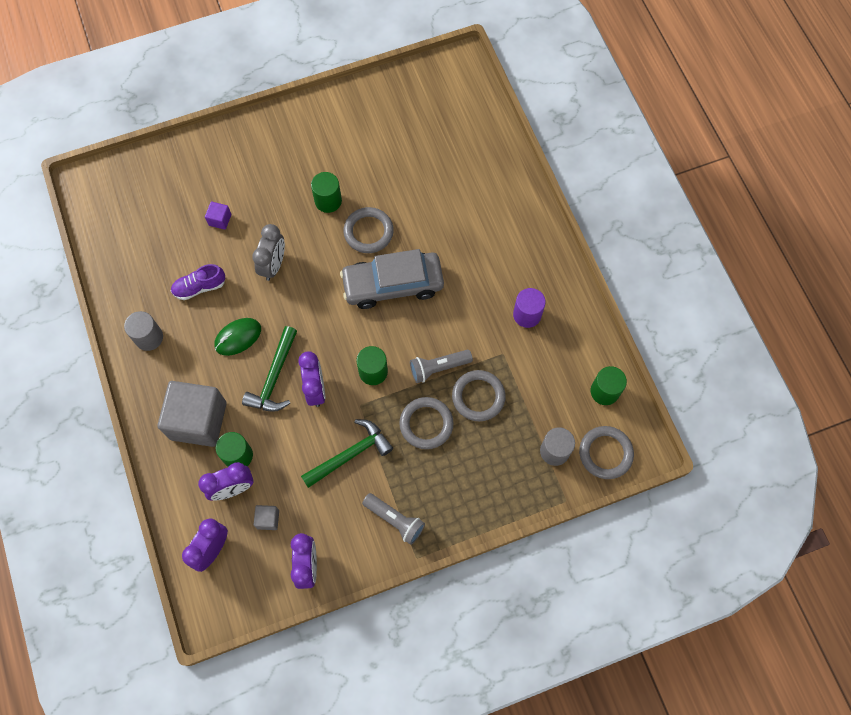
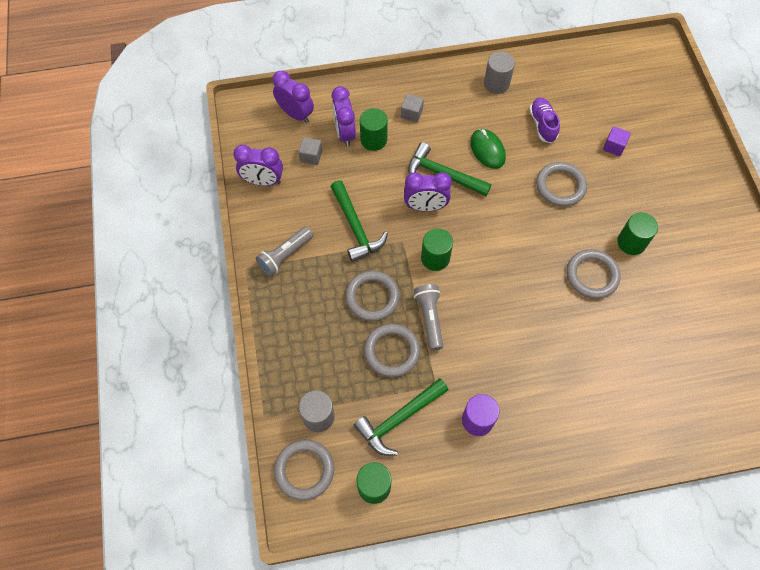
camera: 100 degrees right, 5 degrees down
(198, 420) = (411, 114): grey cube -> grey cube, size x0.41
(273, 265) = (560, 186): grey clock -> grey ring
(393, 284) = (528, 290): grey car -> none
(540, 380) = (399, 419): none -> green hammer

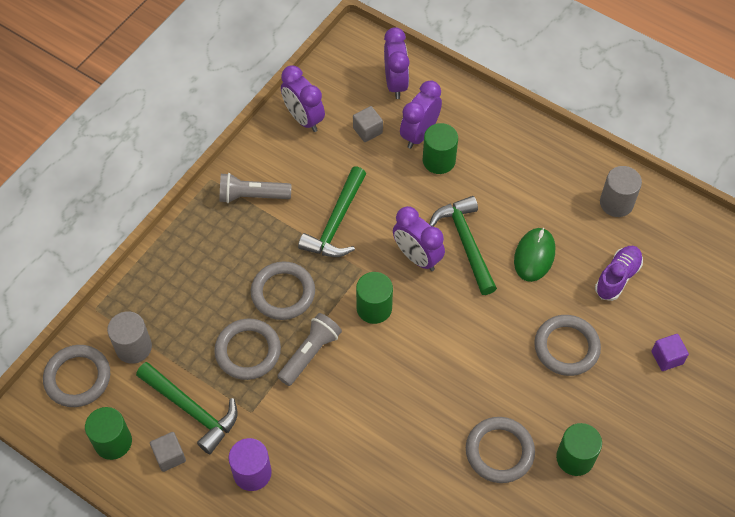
camera: 45 degrees right, 5 degrees down
(399, 419) = (191, 410): green hammer -> green hammer turned 150 degrees counterclockwise
(411, 114) = (500, 165): grey cube -> grey cube (169, 456)

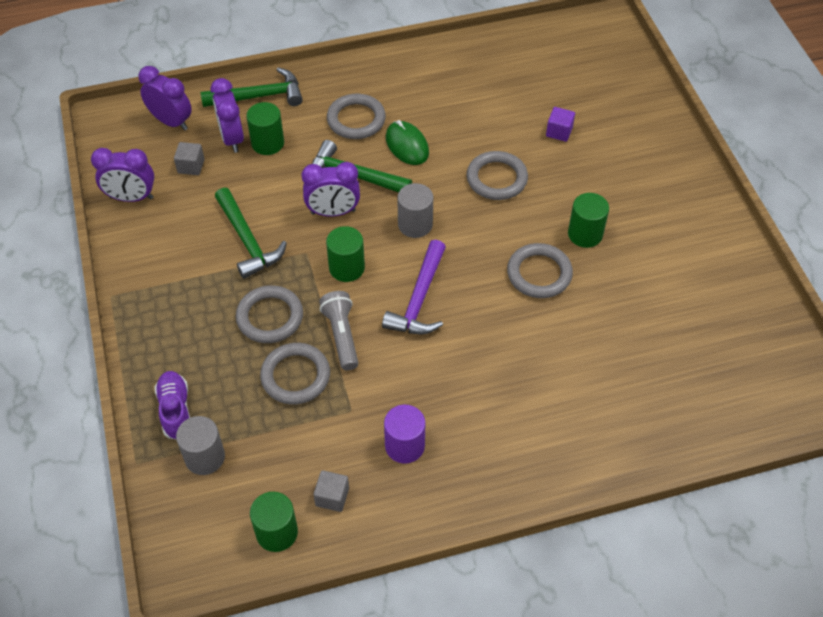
camera: 50 degrees left, 5 degrees down
(77, 378) = (188, 521): grey ring -> grey ring (356, 120)
(191, 410) = (306, 452): green hammer -> green hammer (259, 96)
(252, 196) = (160, 278): grey flashlight -> none
(392, 381) = (419, 299): none -> purple hammer
(616, 203) = (415, 73): grey cylinder -> grey cylinder (415, 224)
(617, 277) = (472, 114): purple shoe -> purple shoe (175, 410)

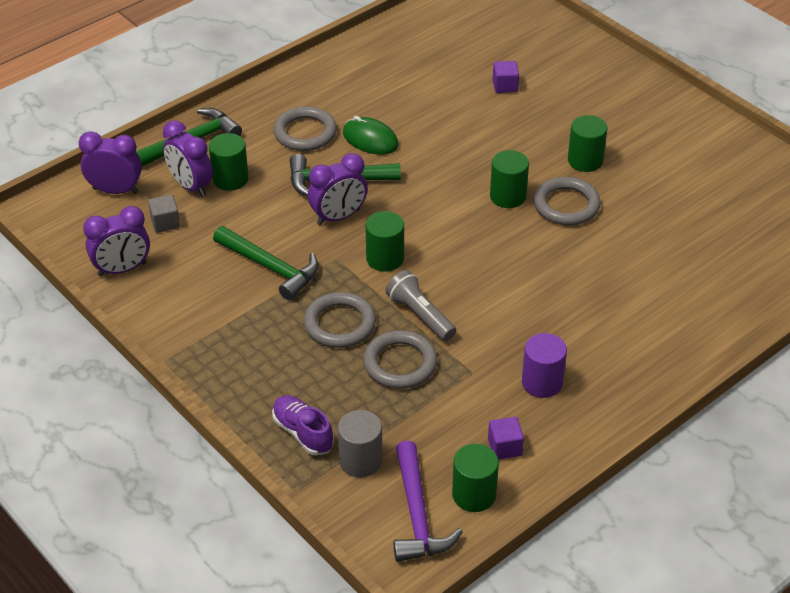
camera: 25 degrees left, 10 degrees down
(332, 497) = (505, 447): grey cube -> purple cube
(415, 224) = (425, 202): grey cylinder -> none
(419, 299) = (472, 261): purple hammer -> purple hammer (417, 514)
(491, 245) = (508, 196): none -> green cylinder
(496, 179) = (474, 141): grey ring -> none

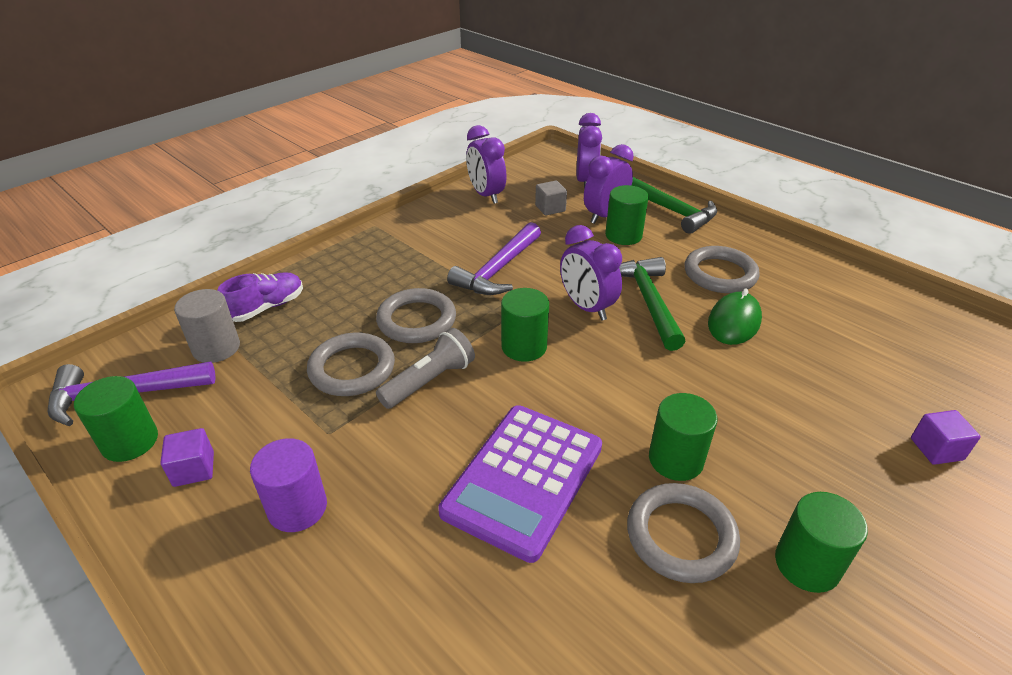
camera: 85 degrees right, 5 degrees down
(270, 267) = (498, 269): green hammer -> purple hammer
(521, 269) = (523, 479): none -> purple calculator

